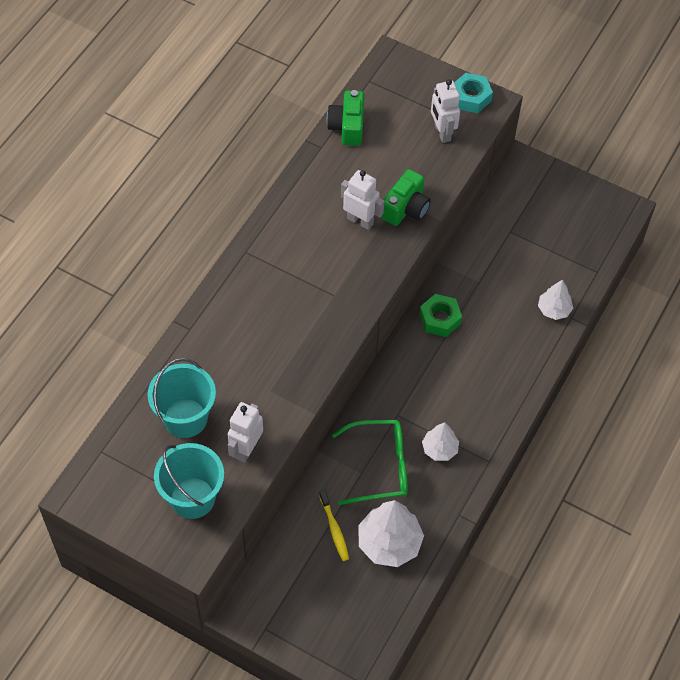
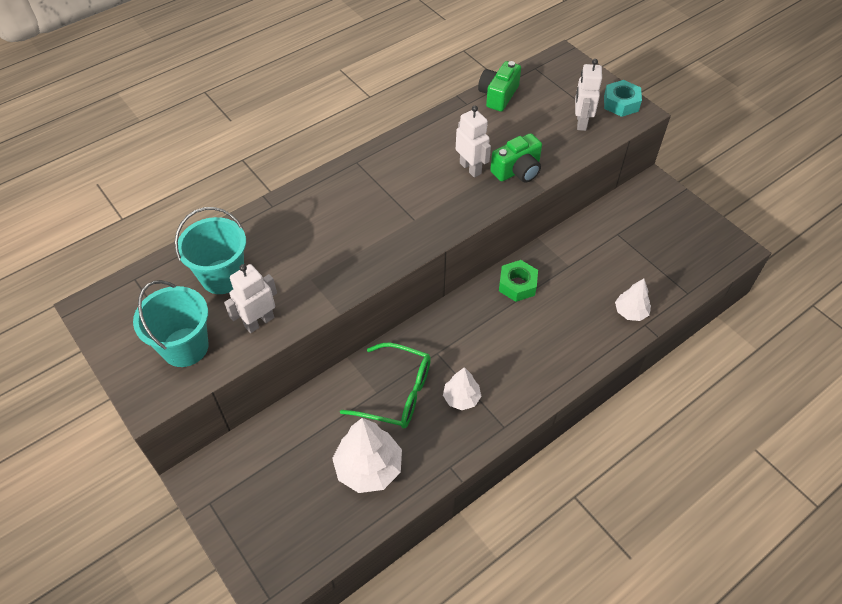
camera: 25 degrees right, 5 degrees down
(334, 529) = (324, 434): yellow toothbrush -> none

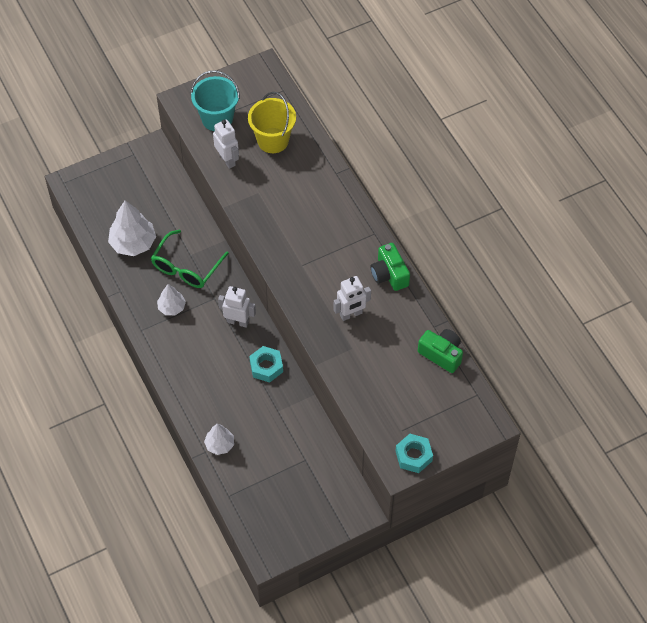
camera: 100 degrees right, 5 degrees up
(222, 276) = (273, 140): turquoise bucket -> yellow bucket
(517, 170) = (341, 349): green camera -> green camera (389, 274)
(517, 285) = (266, 367): green nut -> turquoise nut
(581, 122) = (393, 414): white robot -> white robot (238, 321)

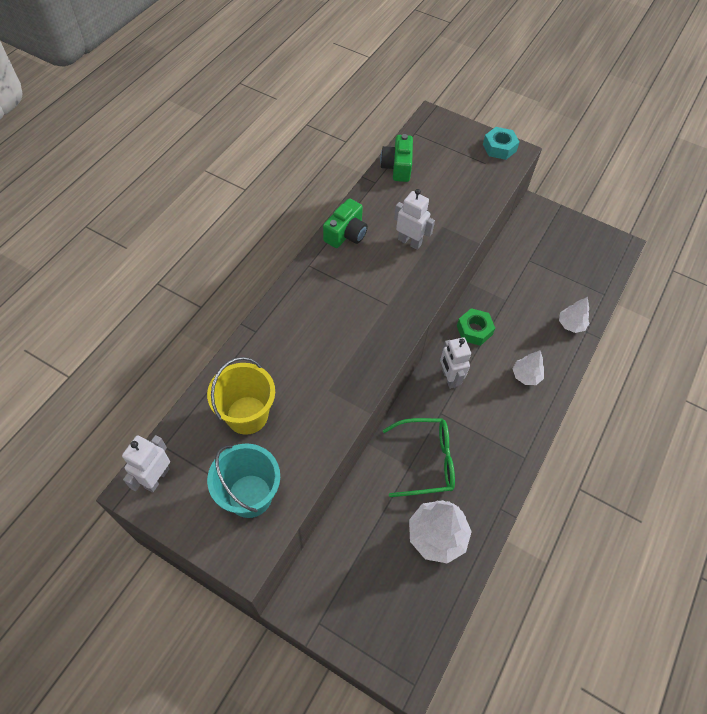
camera: 125 degrees left, 0 degrees up
(172, 307) = (479, 445): white tree -> white tree (526, 375)
(227, 160) = (304, 447): white robot -> white robot (156, 478)
(266, 367) = (474, 330): turquoise nut -> green nut

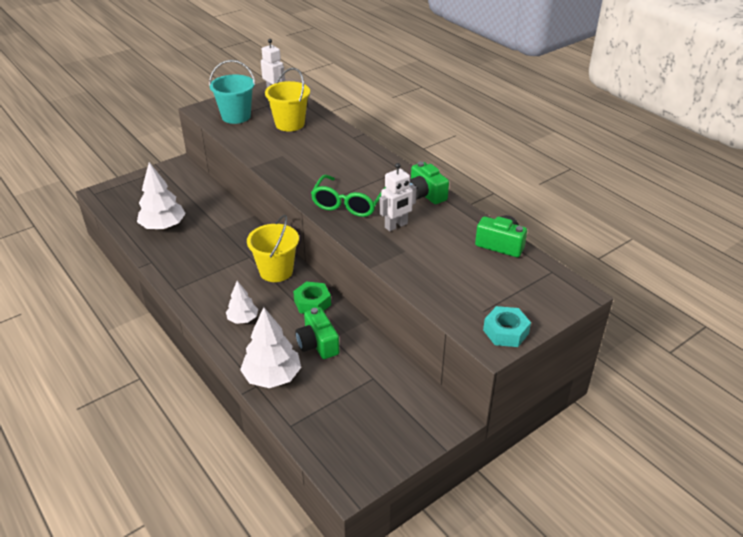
camera: 115 degrees right, 20 degrees down
(426, 461) = (218, 237): green glasses -> green glasses (348, 204)
(449, 378) = (276, 271): white robot -> yellow bucket
(518, 307) = (317, 344): none -> green camera
(571, 324) = (272, 376): white tree -> white tree, size x1.70

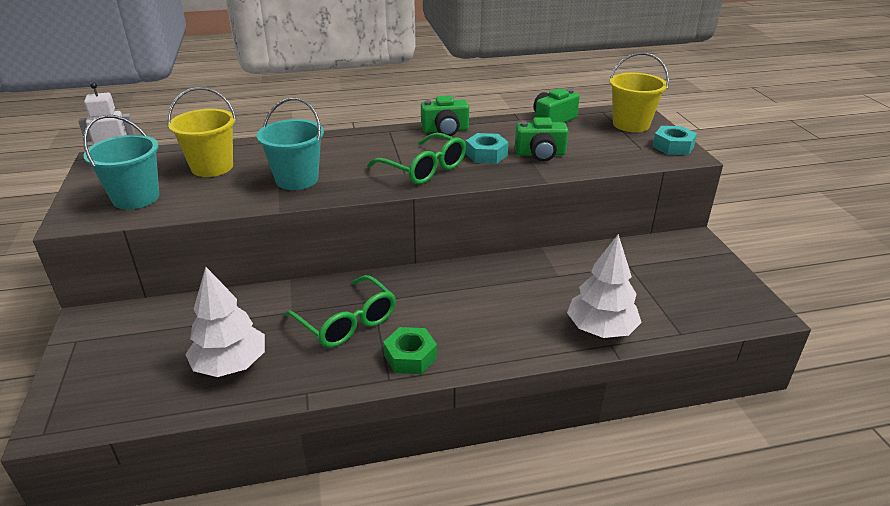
camera: 65 degrees left, 5 degrees down
(221, 254) = (347, 322): none -> green glasses
(243, 319) = (490, 330): white tree -> none
(276, 271) = (418, 286): yellow bucket -> yellow bucket (631, 124)
(295, 159) = (297, 179): none -> turquoise bucket
(312, 303) = (493, 274): green nut -> green nut (410, 357)
(317, 344) = (563, 287): green camera -> green camera (540, 154)
(396, 226) = (486, 154): white robot -> turquoise nut

